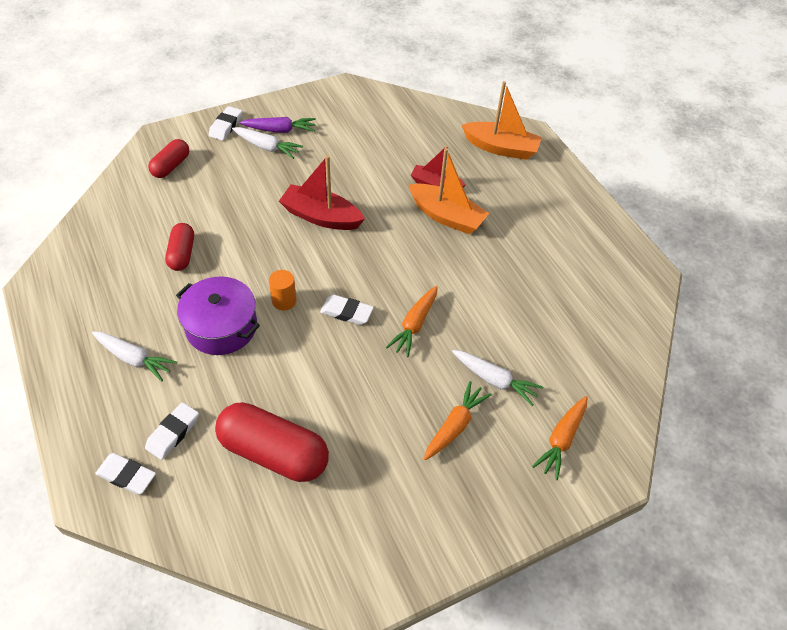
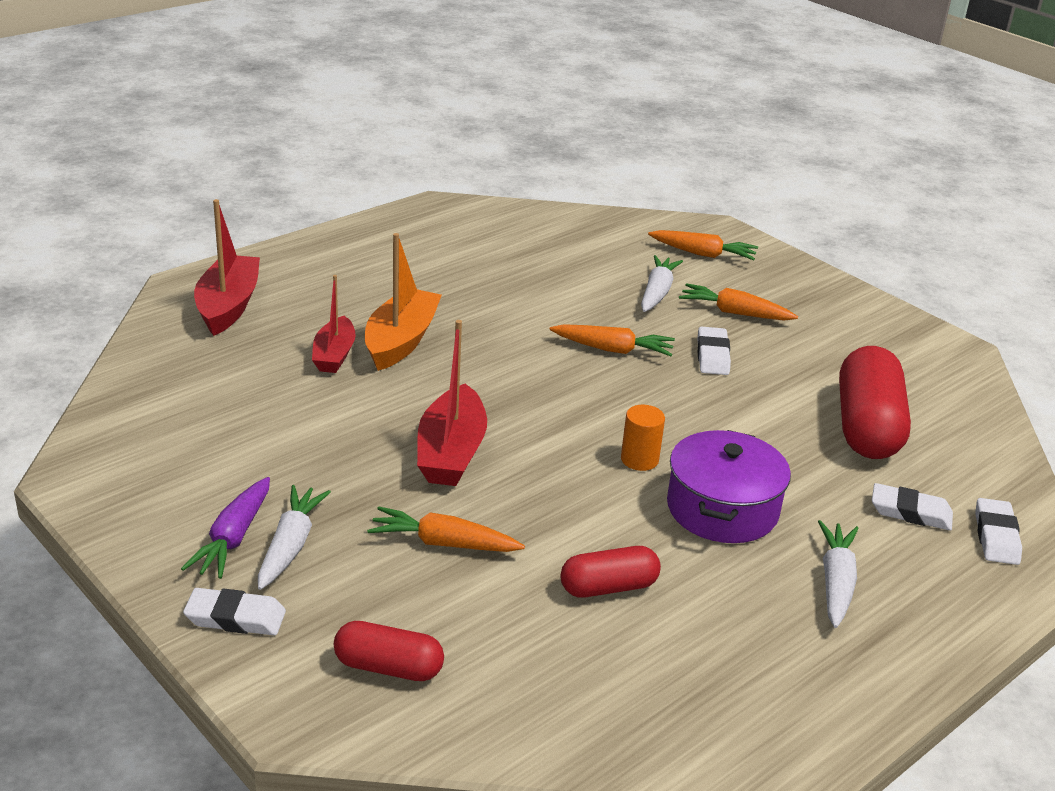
camera: 105 degrees left, 20 degrees down
(245, 199) = (443, 543): none -> orange carrot
(280, 130) = (233, 538): purple carrot -> purple carrot turned 150 degrees counterclockwise
(346, 312) = (625, 403): white eraser -> white eraser (712, 355)
(501, 148) = (228, 306): orange boat -> red boat

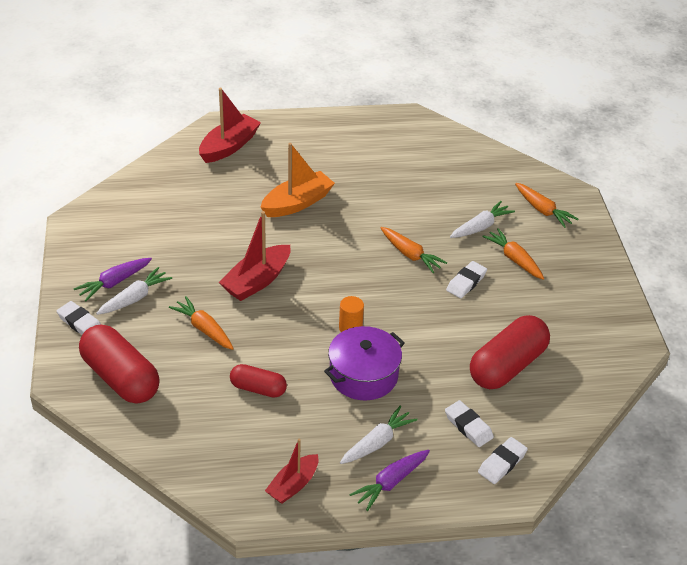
camera: 35 degrees right, 10 degrees up
(334, 355) = (254, 198): red boat -> red boat (293, 485)
(388, 667) = (121, 378): red capsule -> red capsule, size x1.79
(910, 624) = (390, 483): none -> purple carrot

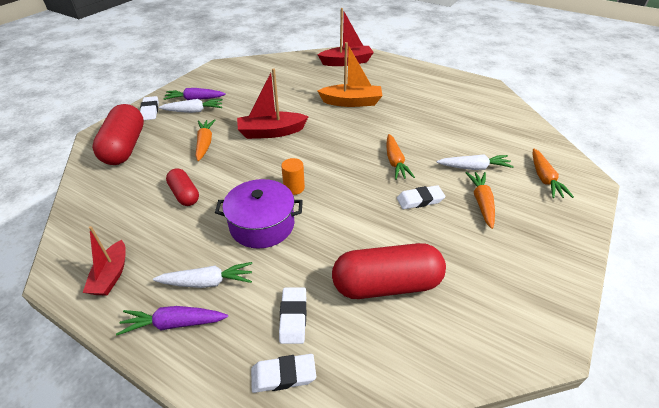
camera: 40 degrees right, 0 degrees up
(293, 485) = (111, 275): red boat -> red boat turned 75 degrees counterclockwise

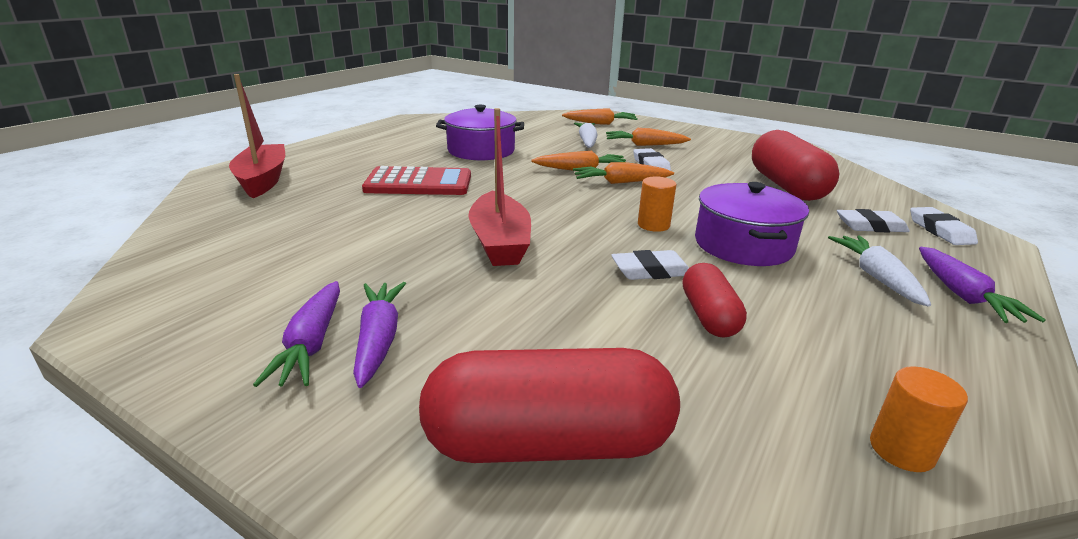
camera: 90 degrees left, 15 degrees down
(77, 231) = (901, 450): none -> orange cylinder
(111, 275) = (953, 367): red boat -> none
(150, 110) = (336, 428): white eraser -> white eraser (651, 271)
(184, 194) = (709, 316): red capsule -> red capsule turned 60 degrees counterclockwise
(194, 111) = (379, 339): white carrot -> purple carrot
(205, 143) = (534, 309): orange carrot -> orange carrot (620, 182)
(351, 102) = (418, 183): orange boat -> red calculator
(423, 118) = (481, 151): none -> purple pot

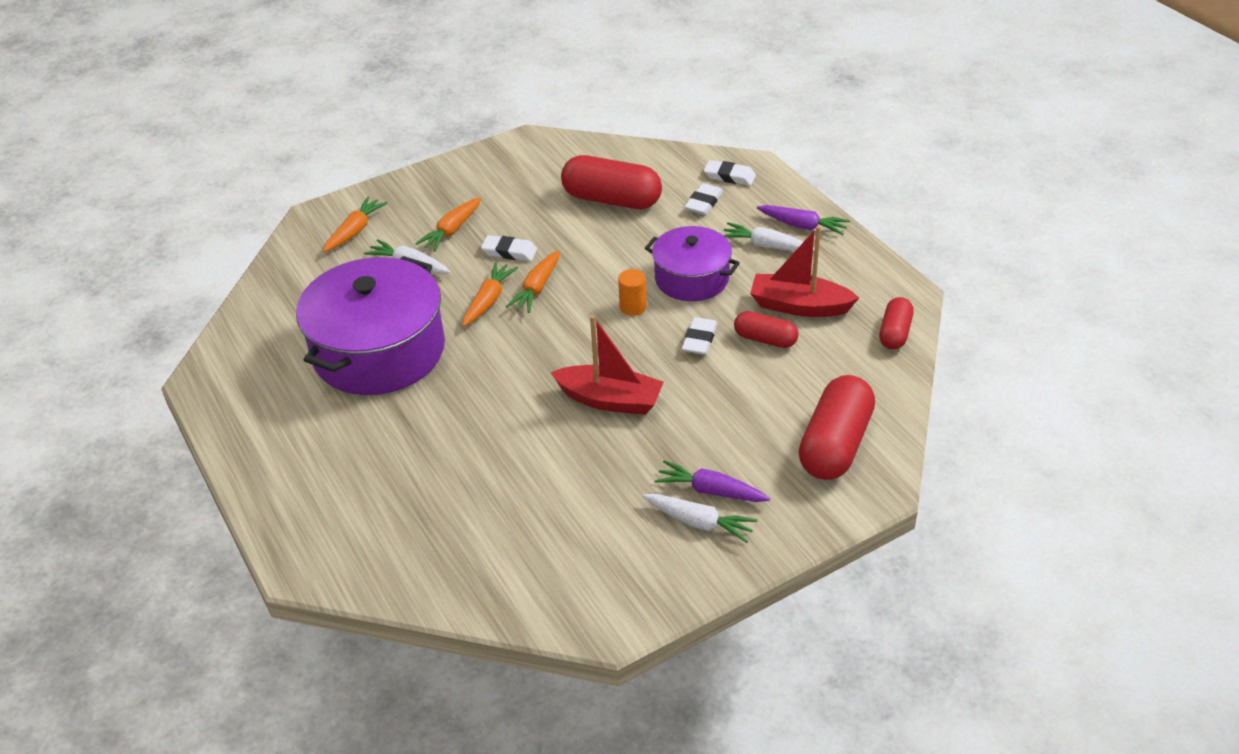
camera: 60 degrees left, 15 degrees up
(263, 180) = (352, 533): red boat -> red boat (799, 306)
(311, 344) = (699, 523): purple carrot -> white carrot
(418, 183) = (446, 419): red calculator -> none
(481, 151) = (379, 351): purple pot -> purple pot, size x1.70
(901, 450) = (895, 333): orange cylinder -> red capsule

